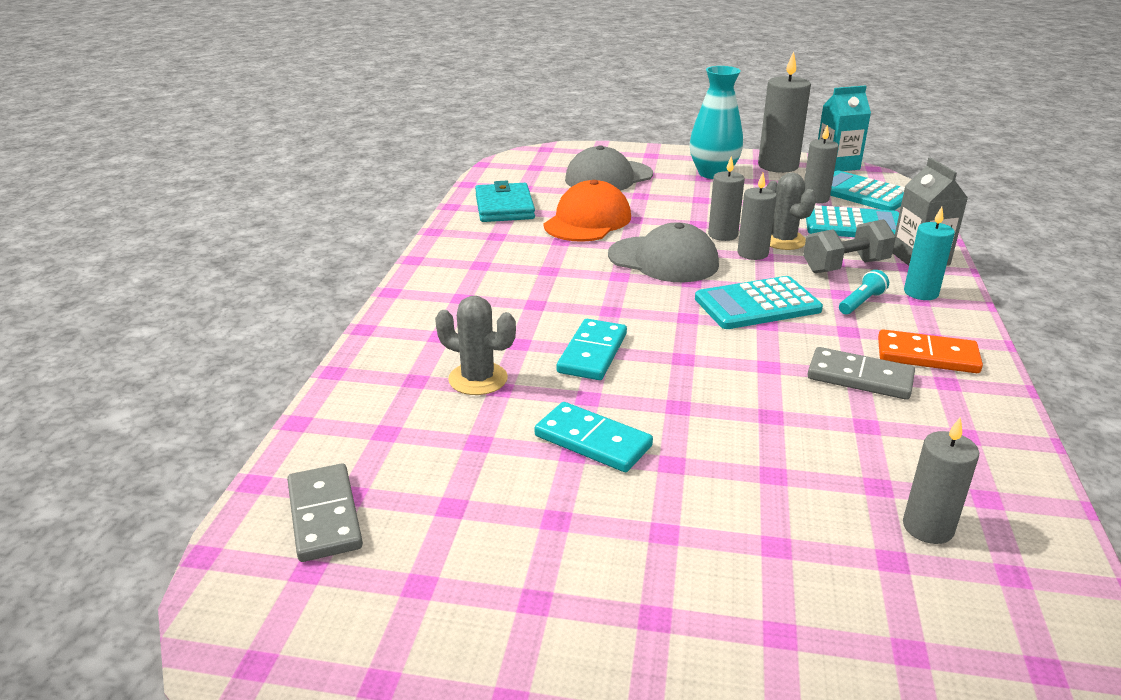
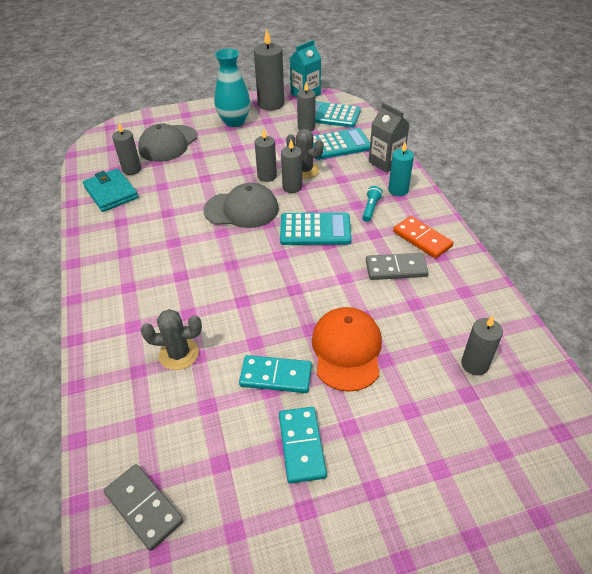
camera: 25 degrees left, 15 degrees up
(545, 191) = (132, 169): none -> grey candle
(587, 221) = (175, 189): orange cap -> orange cap (347, 350)
(592, 353) = (239, 305): turquoise domino -> turquoise domino (302, 445)
(757, 304) = (315, 230): turquoise calculator -> turquoise calculator turned 135 degrees counterclockwise
(845, 266) = (349, 181): grey dumbbell -> none
(927, 356) = (422, 239): orange domino -> orange domino turned 60 degrees clockwise

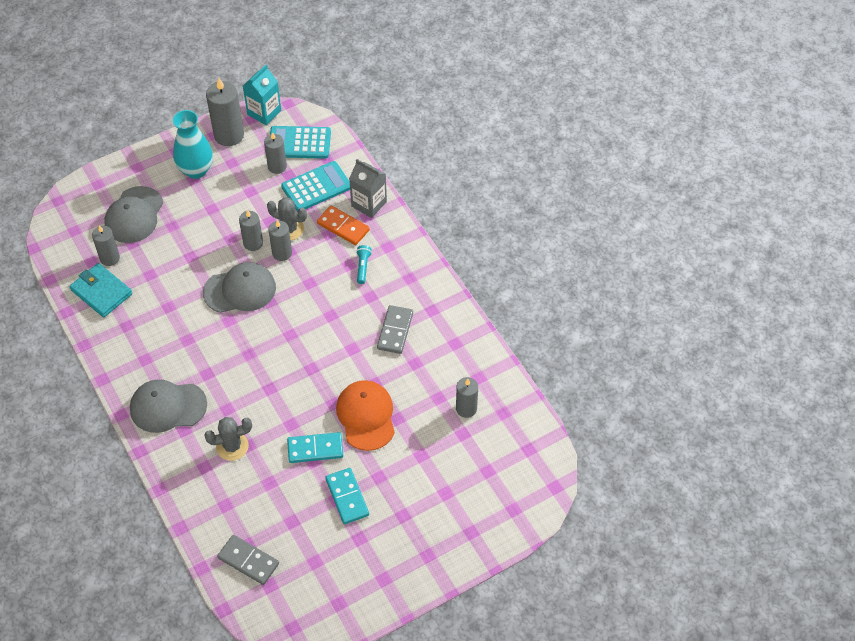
camera: 15 degrees left, 10 degrees up
(126, 300) = (168, 407): none -> grey cap
(315, 230) = (315, 301): turquoise calculator -> none
(396, 268) = (395, 331): grey domino -> grey domino turned 60 degrees counterclockwise
(398, 190) = (385, 239): turquoise candle -> none
(422, 239) = (414, 294): orange domino -> orange domino (343, 227)

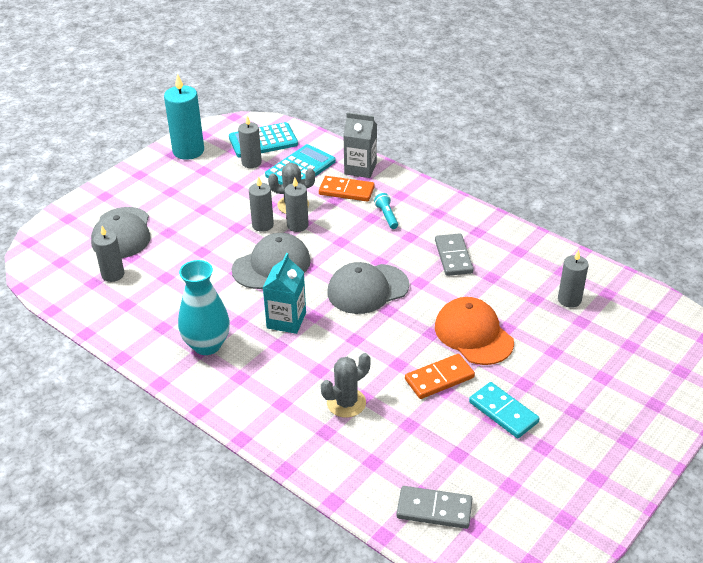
camera: 20 degrees left, 15 degrees down
(101, 292) = (118, 305): turquoise wallet -> none
(168, 407) = (251, 387): grey cap -> grey cap (367, 289)
(196, 170) = (169, 184): turquoise vase -> turquoise vase (207, 345)
(229, 135) = (188, 151): grey candle -> turquoise candle
(264, 112) = (214, 127): turquoise carton -> turquoise carton (286, 320)
(315, 449) = (439, 378): turquoise domino -> orange domino

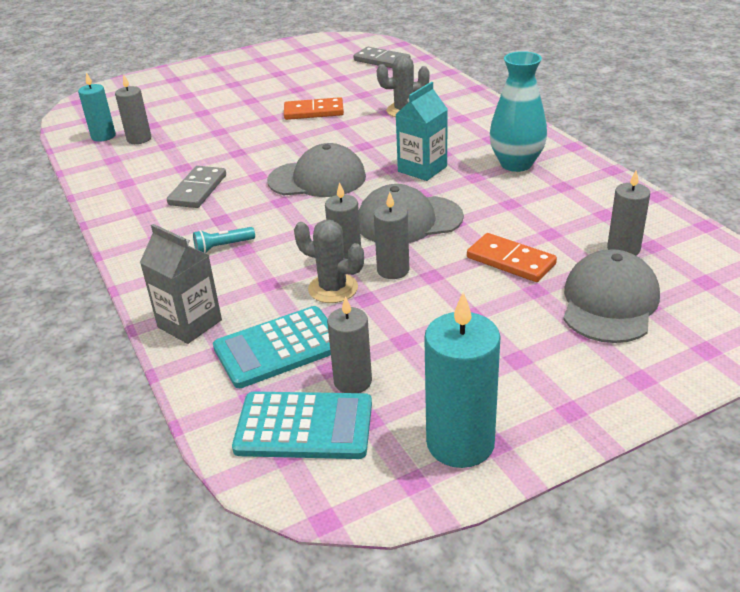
camera: 155 degrees left, 5 degrees down
(346, 191) = (242, 292): orange domino -> orange domino (510, 261)
(386, 216) = (223, 247): turquoise flashlight -> turquoise flashlight turned 60 degrees clockwise
(473, 334) = (253, 131): orange cap -> none
(503, 412) = (285, 90): turquoise domino -> none
(607, 295) = (103, 136): none -> turquoise candle

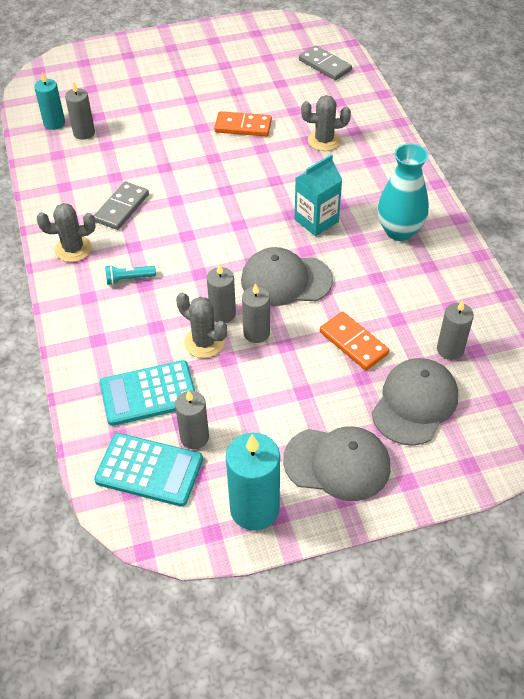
camera: 10 degrees right, 15 degrees up
(148, 231) = (73, 249): none -> grey cactus
(189, 324) = (87, 355): grey carton -> none
(317, 179) = (224, 215): grey cap -> grey cap (337, 463)

